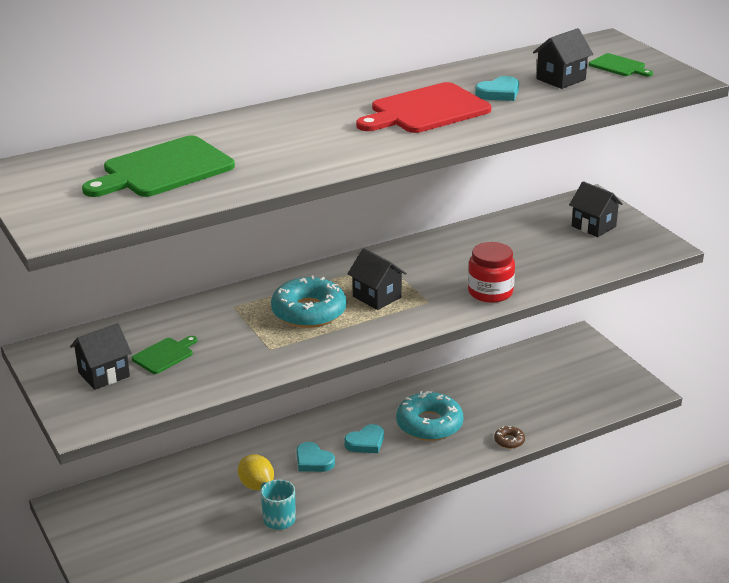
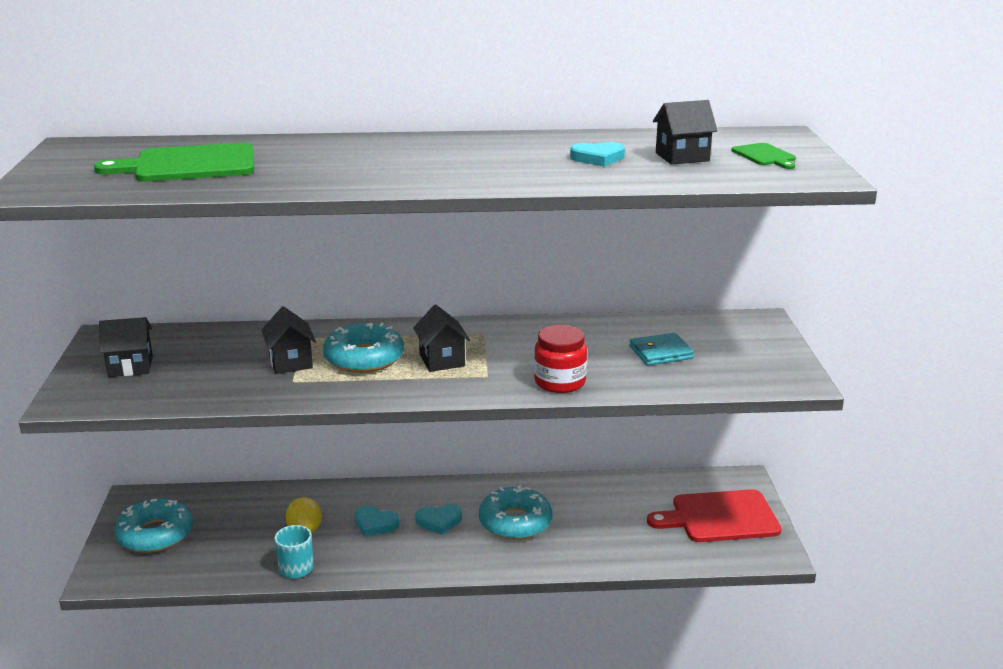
camera: 25 degrees right, 5 degrees down
(120, 531) = (155, 534): none -> turquoise donut
(164, 355) = (198, 363): green cutting board -> none
(313, 461) = (375, 524): turquoise heart -> turquoise heart turned 45 degrees counterclockwise
(426, 110) = (501, 160): red cutting board -> red cutting board (720, 517)
(509, 441) = (583, 562): brown donut -> none
(542, 246) = (660, 352): none -> turquoise wallet
(593, 226) = (737, 346): black house -> black house (290, 362)

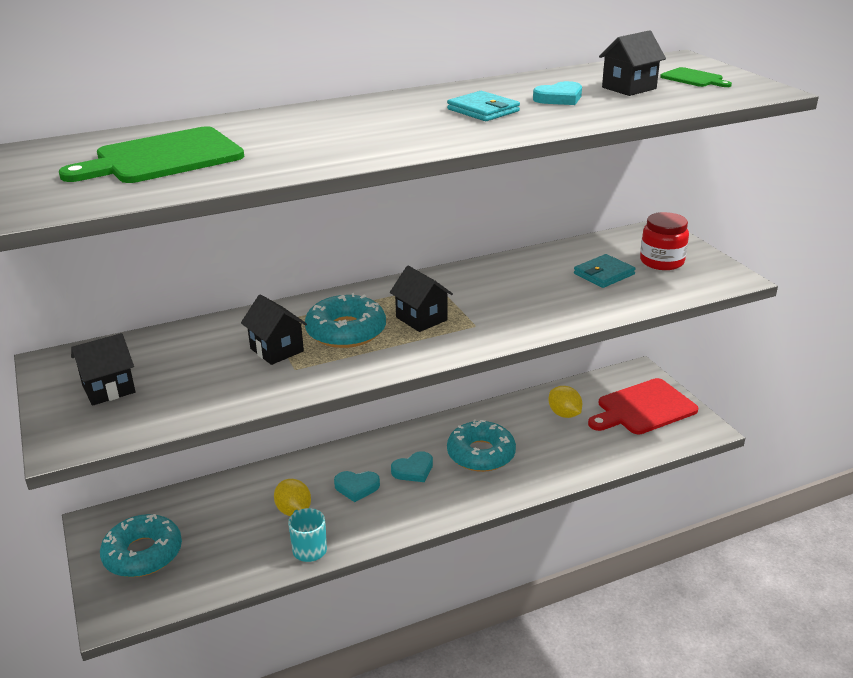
camera: 20 degrees left, 5 degrees up
(509, 160) = (483, 110): none -> turquoise wallet
(560, 382) = (543, 318): red jar -> red jar (661, 261)
(628, 504) = (564, 414): none -> yellow lemon

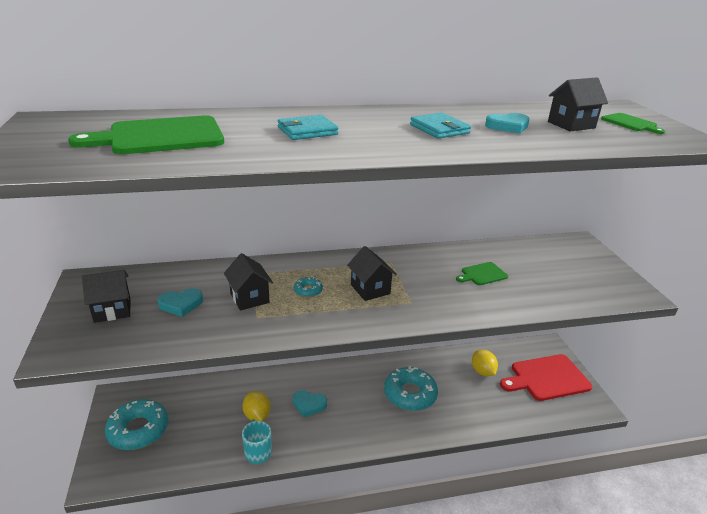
camera: 10 degrees right, 0 degrees up
(346, 331) = (308, 290): turquoise donut -> turquoise donut, size x0.45
(413, 470) = (355, 398): turquoise heart -> turquoise heart (181, 304)
(550, 283) = (482, 274): none -> green cutting board
(604, 274) = (528, 273): turquoise wallet -> turquoise wallet (307, 131)
(661, 261) = (579, 269): red jar -> none

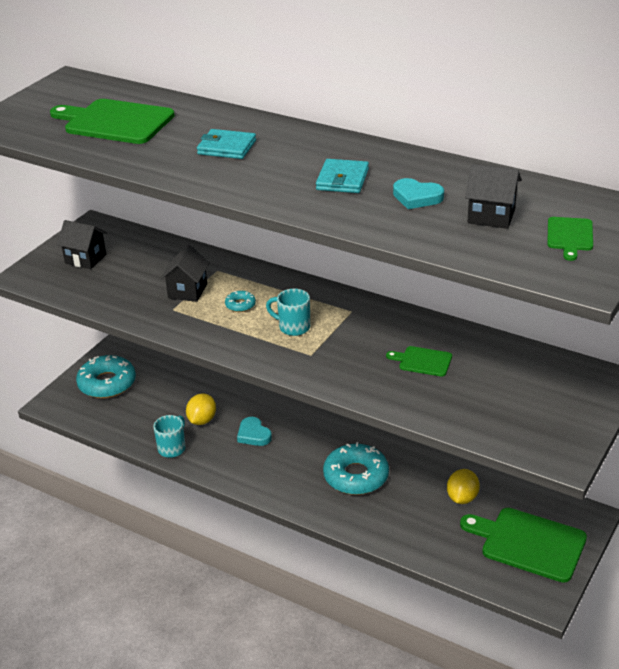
camera: 45 degrees right, 5 degrees up
(181, 304) = (134, 274): turquoise heart -> none
(370, 289) = (293, 327): black house -> turquoise mug
(547, 378) = (529, 543): red cutting board -> green cutting board

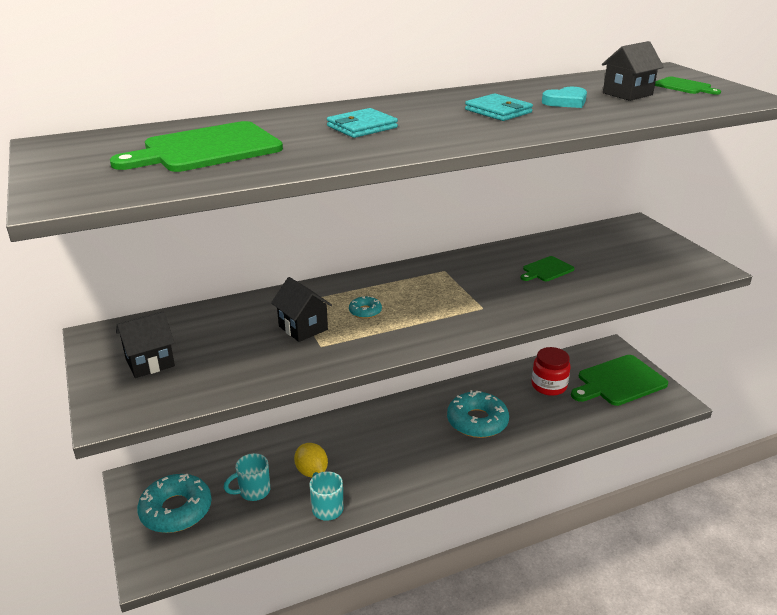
camera: 55 degrees left, 5 degrees down
(253, 434) = (367, 450): turquoise heart -> none
(293, 327) = (433, 301): turquoise mug -> turquoise mug (253, 491)
(462, 498) = (549, 386): yellow lemon -> red jar

